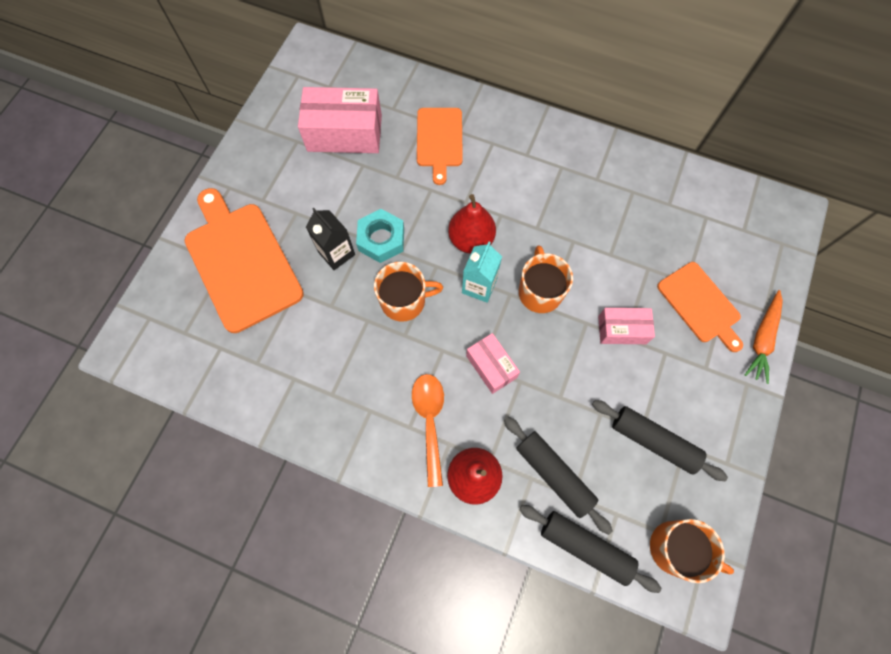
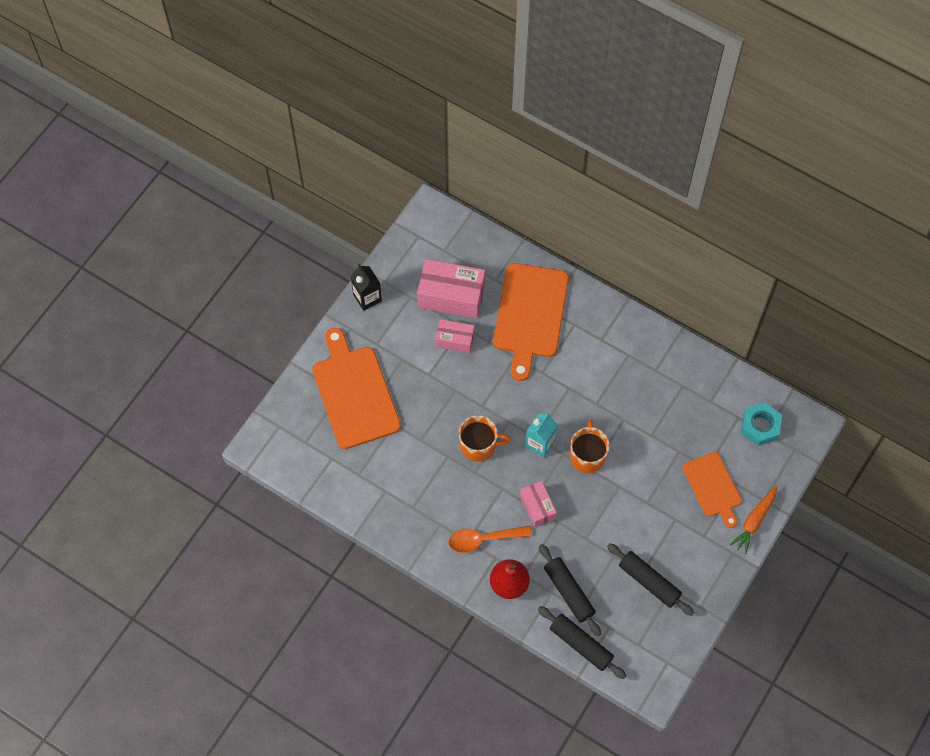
camera: 10 degrees right, 5 degrees down
(336, 253) = (431, 398): black carton -> black carton (367, 298)
(381, 239) = (468, 393): turquoise nut -> turquoise nut (760, 426)
(430, 421) = (483, 539): orange spoon -> orange spoon turned 105 degrees counterclockwise
(439, 140) = (530, 315): orange cutting board -> orange cutting board, size x1.66
(471, 240) = (540, 405): red pear -> none
(622, 330) = (645, 496): pink box -> pink box (455, 340)
(676, 548) = (646, 657): orange mug -> none

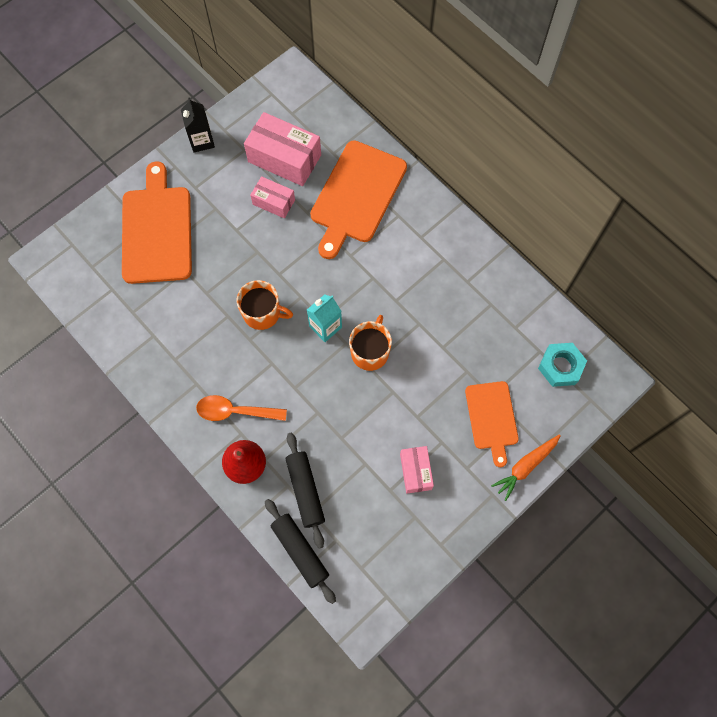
camera: 15 degrees right, 5 degrees up
(537, 507) = (302, 392): pink box -> pink box (415, 471)
(649, 581) = (393, 502): black rolling pin -> none

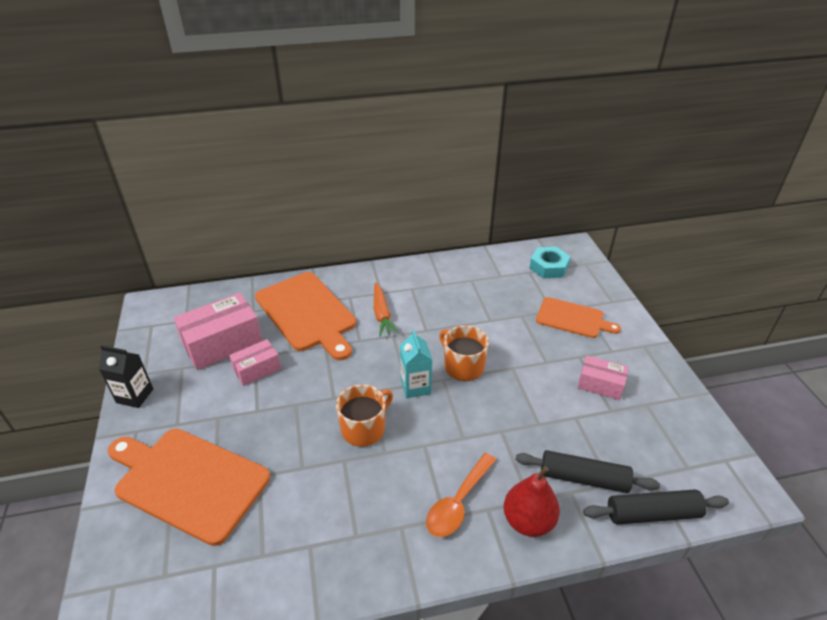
camera: 60 degrees left, 30 degrees down
(525, 466) = (626, 317): orange carrot -> orange carrot (382, 314)

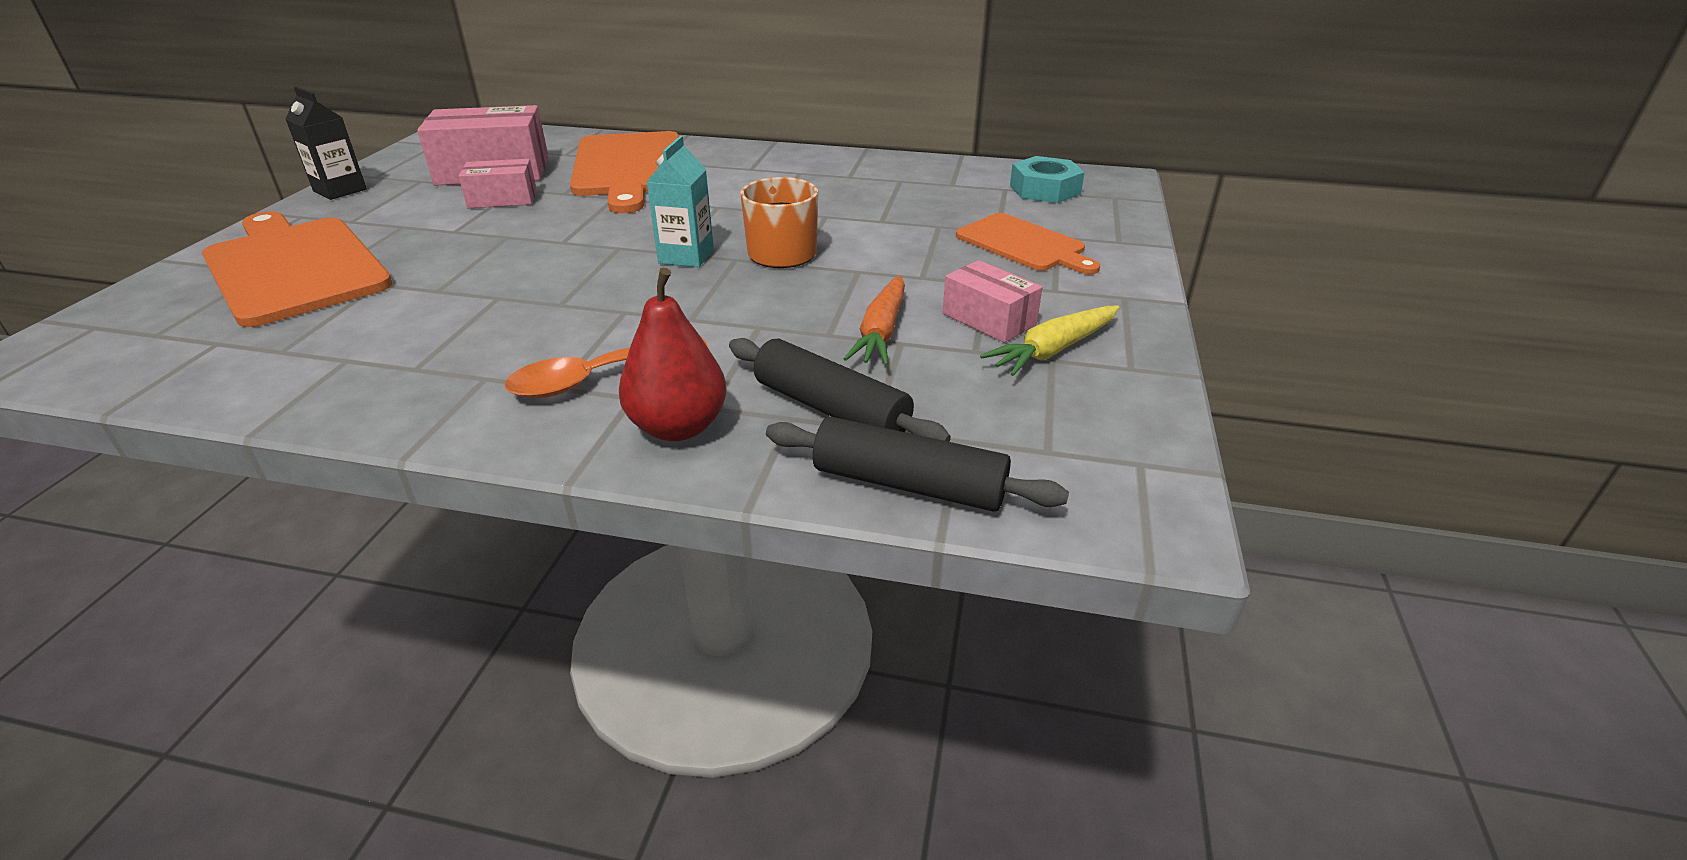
camera: 25 degrees right, 5 degrees down
(364, 428) = (563, 276): orange mug -> none
(382, 314) = (726, 186): orange carrot -> orange carrot (881, 332)
(642, 397) = (1053, 350): none -> yellow carrot

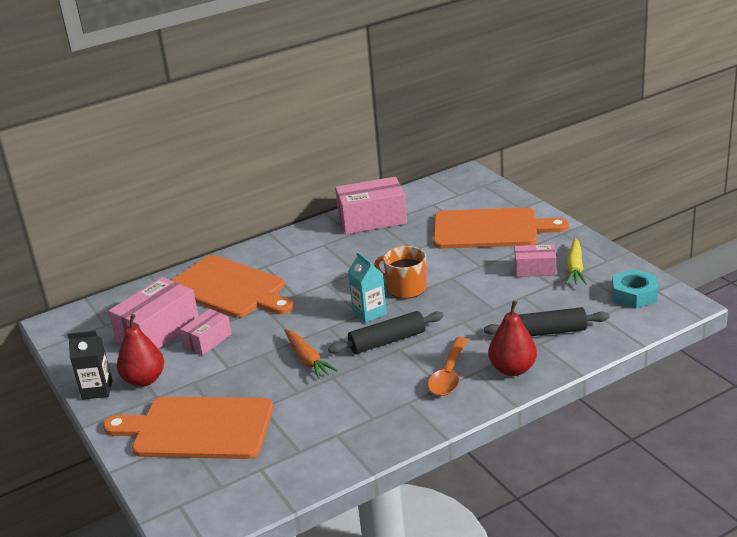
camera: 40 degrees left, 5 degrees down
(382, 202) = (144, 380): none -> red pear
(881, 332) = (509, 296): orange carrot -> orange carrot (307, 359)
(901, 173) = (372, 220): none -> pink box
(908, 484) = (610, 337): black rolling pin -> black rolling pin (387, 341)
(1023, 244) = (490, 229): orange cutting board -> orange cutting board, size x1.66
(1045, 189) = (450, 196): turquoise nut -> turquoise nut (634, 294)

